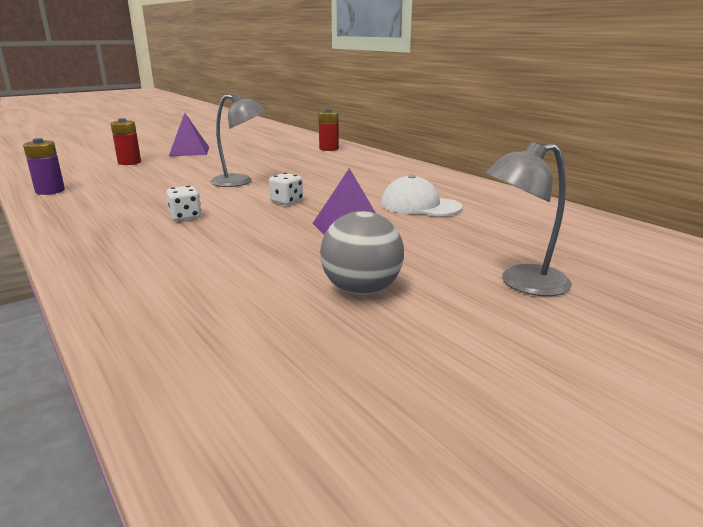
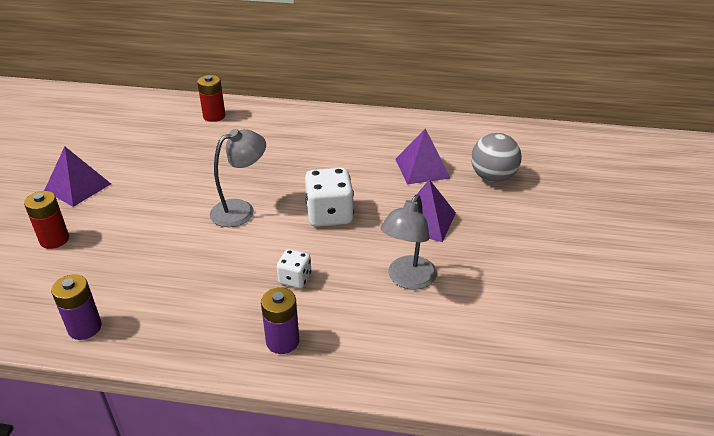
camera: 45 degrees left, 15 degrees up
(100, 236) = (282, 341): none -> purple battery
(286, 201) = (329, 215): white dice -> white dice, size x1.77
(361, 290) = (526, 273): grey ball -> grey ball (493, 177)
(420, 205) = (422, 168): white cap -> purple pyramid
(522, 283) = (578, 216): grey lamp -> grey lamp (407, 280)

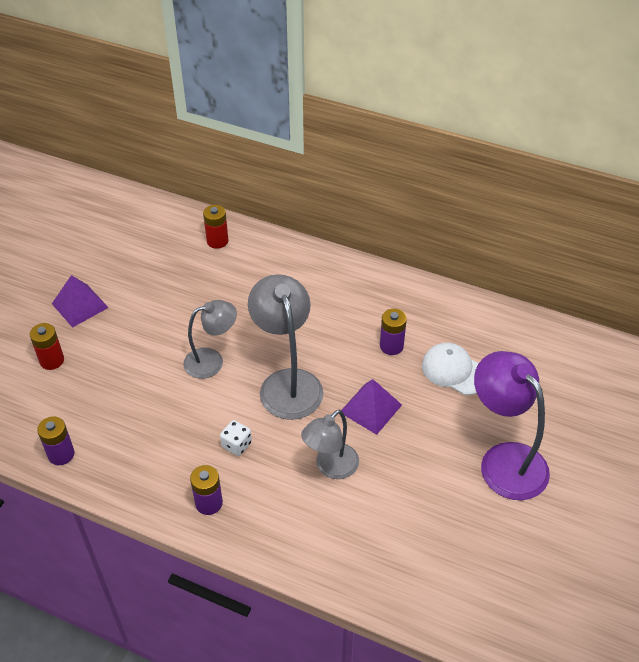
camera: 15 degrees right, 10 degrees up
(329, 215) = (287, 383): white dice -> grey lamp
(422, 168) = (391, 346): purple pyramid -> purple battery
(493, 177) = (454, 371): grey ball -> white cap
(581, 239) = (504, 460): none -> purple lamp

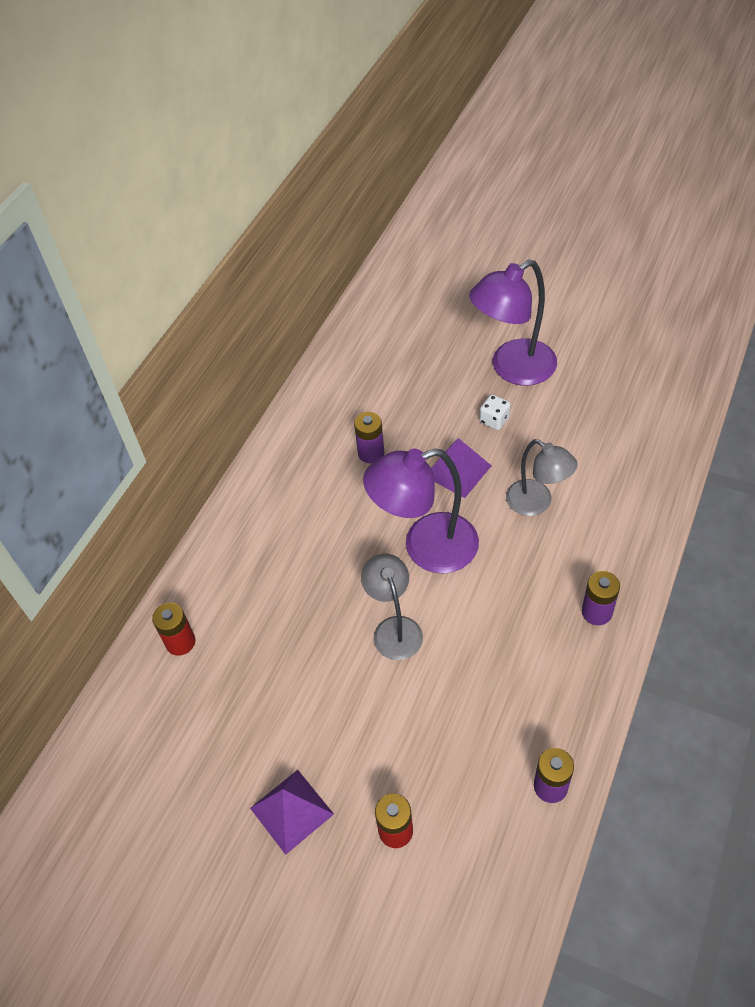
camera: 85 degrees left, 5 degrees up
(236, 445) = (516, 591): white dice -> white dice (494, 420)
(287, 383) = (426, 547): grey lamp -> purple lamp
(454, 371) = (405, 401): white cap -> none

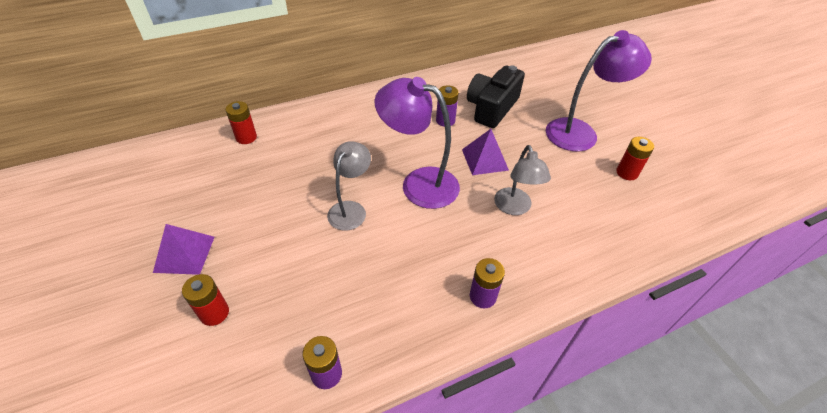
camera: 35 degrees right, 5 degrees down
(400, 401) = (492, 108): none -> black camera
(494, 420) = (538, 149): white dice -> none
(512, 369) = (580, 132): purple lamp -> purple lamp turned 150 degrees clockwise
(593, 387) = (627, 173): none -> red battery

